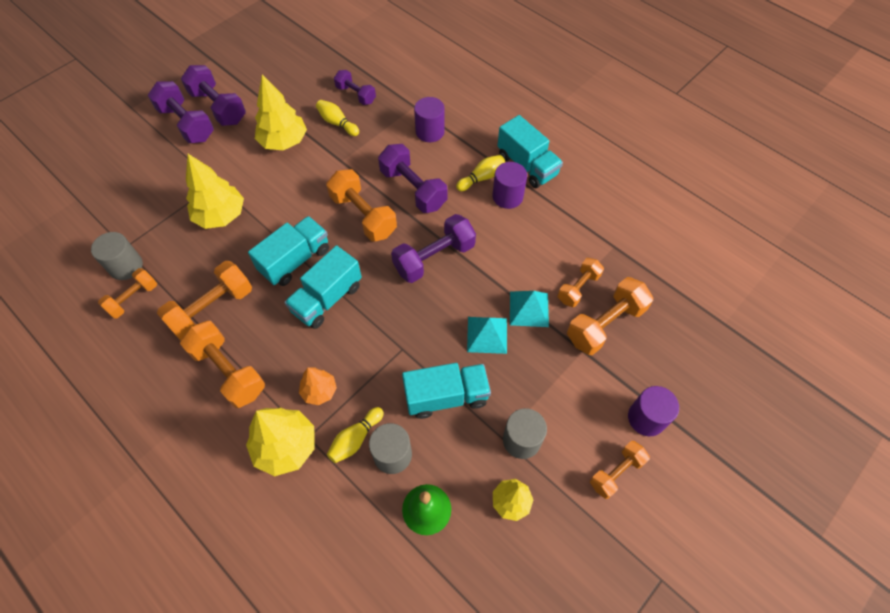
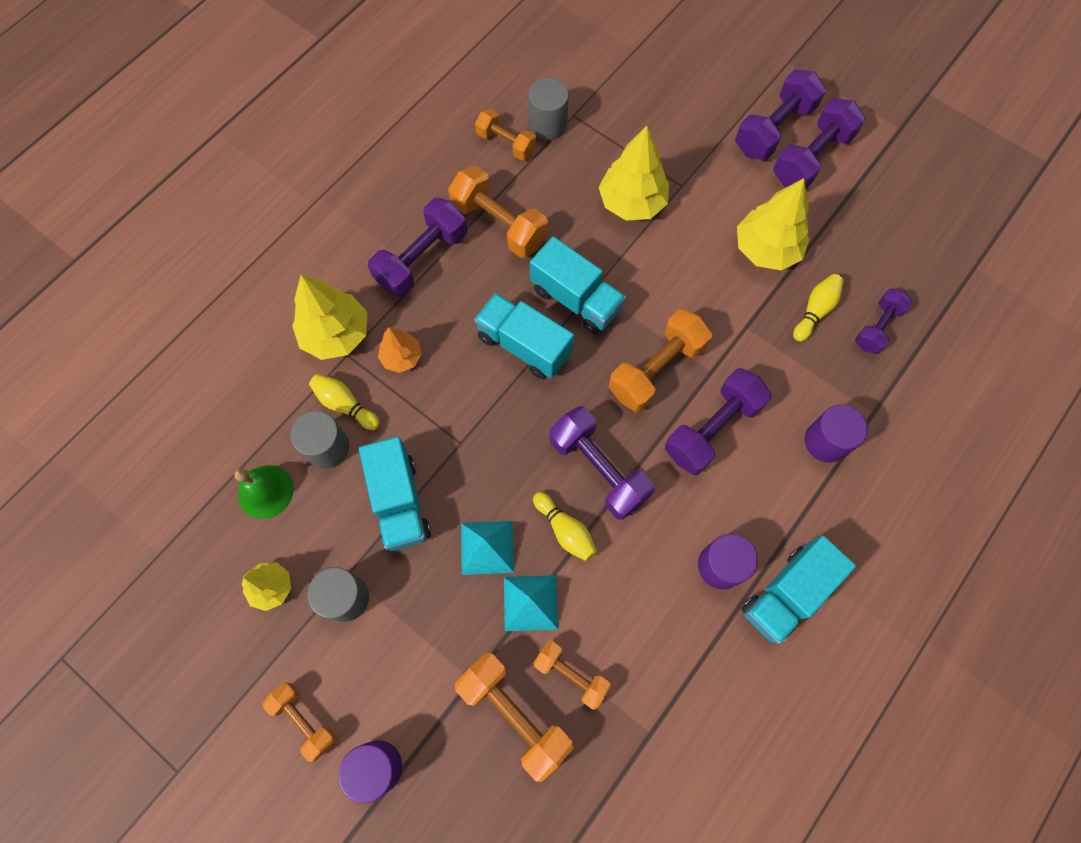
camera: 85 degrees right, 10 degrees up
(229, 371) = (422, 259): orange dumbbell -> purple dumbbell
(481, 178) = (749, 525): yellow bowling pin -> yellow bowling pin (565, 530)

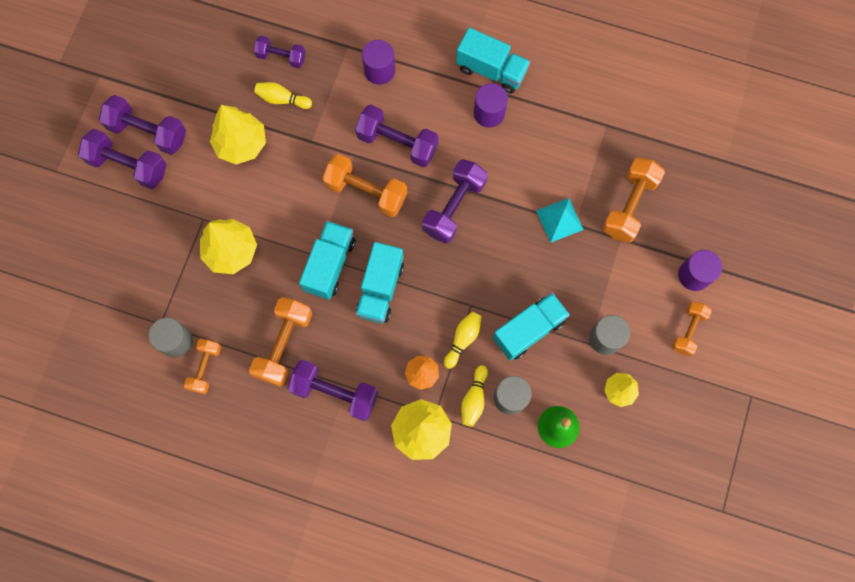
camera: 110 degrees left, 5 degrees up
(487, 547) = (535, 260): turquoise pyramid -> none
(565, 530) = (504, 214): yellow bowling pin -> yellow bowling pin (463, 340)
(571, 674) = (592, 181): orange dumbbell -> none

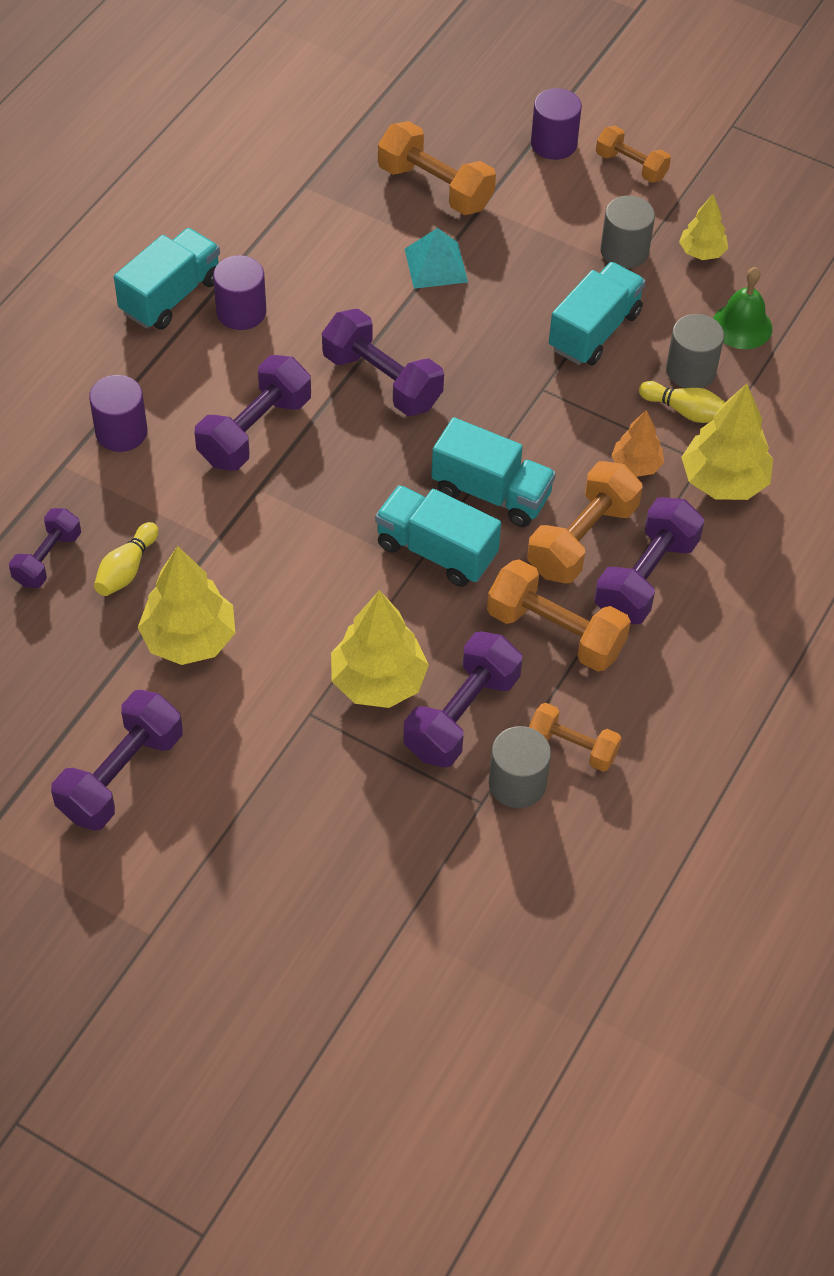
camera: 80 degrees left, 20 degrees down
(128, 166) = (176, 815): purple dumbbell -> purple dumbbell (462, 715)
(366, 191) = (325, 484): orange dumbbell -> orange dumbbell (582, 539)
(463, 340) = (593, 408): yellow bowling pin -> none
(528, 330) = (594, 331): turquoise truck -> turquoise truck turned 60 degrees clockwise

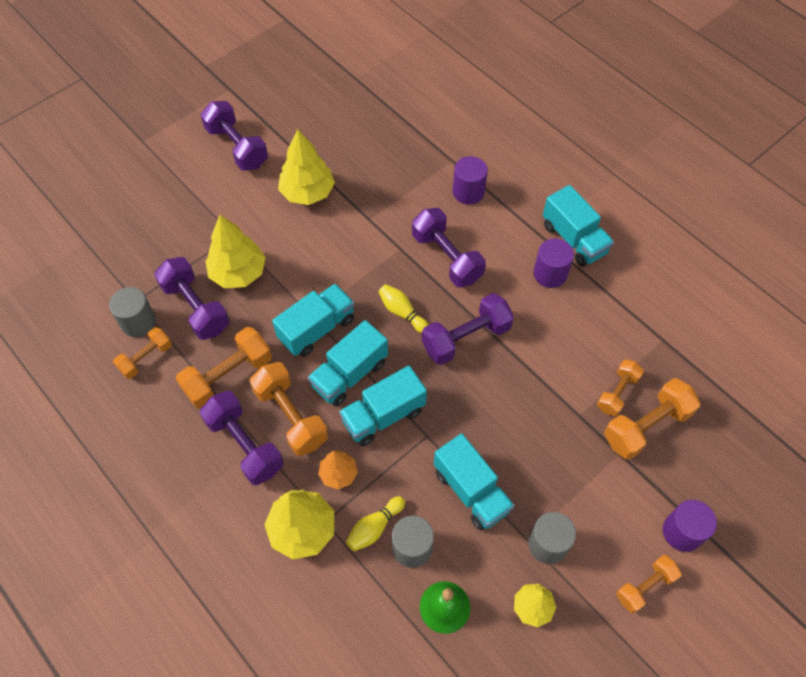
camera: 110 degrees right, 5 degrees up
(47, 559) = (388, 142): purple dumbbell -> none
(126, 569) = (367, 175): yellow bowling pin -> yellow bowling pin (402, 312)
(400, 219) = (617, 393): none -> orange dumbbell
(436, 265) = (565, 402): turquoise pyramid -> none
(535, 440) = (383, 415): none -> turquoise truck

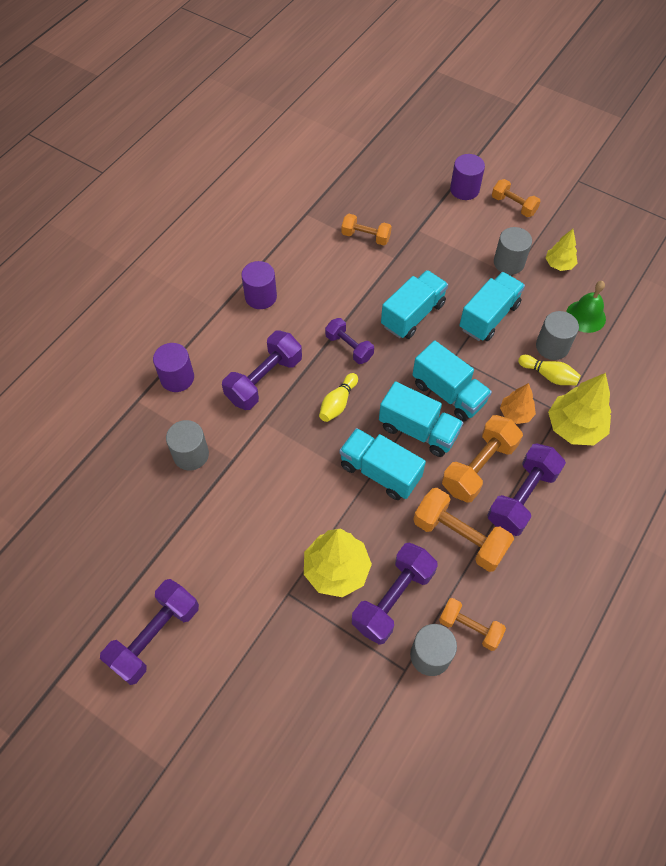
camera: 105 degrees left, 0 degrees up
(307, 192) = (210, 532): yellow tree -> none
(385, 190) = (191, 454): none -> grey cylinder
(466, 338) = (349, 347): purple dumbbell -> purple dumbbell, size x0.62
(574, 239) = (216, 284): turquoise truck -> turquoise truck (413, 315)
(646, 426) = (388, 216): orange dumbbell -> none

